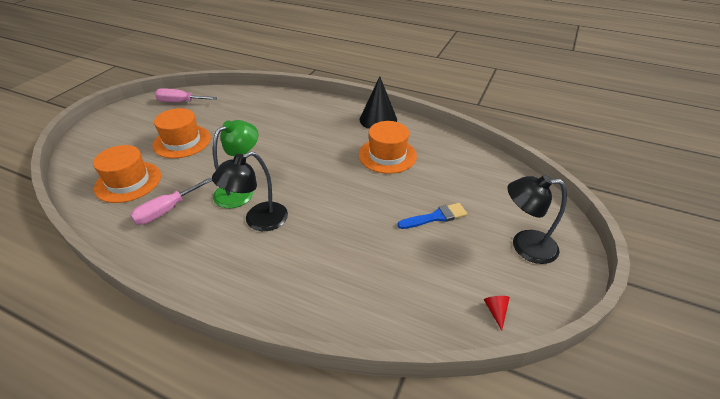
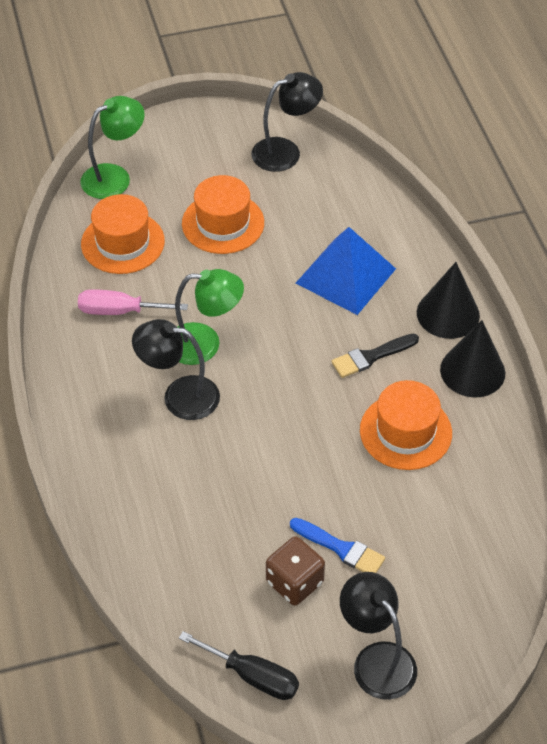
camera: 50 degrees right, 10 degrees up
(86, 160) = (115, 177): none -> green lamp
(180, 102) = (285, 151): pink screwdriver -> black lamp
(275, 124) = (346, 275): none -> blue pyramid
(330, 141) = (371, 357): none -> black brush
(338, 109) = (448, 314): none -> black cone
(441, 249) = (294, 582): none -> brown dice
(496, 311) = (253, 676): red cone -> black screwdriver

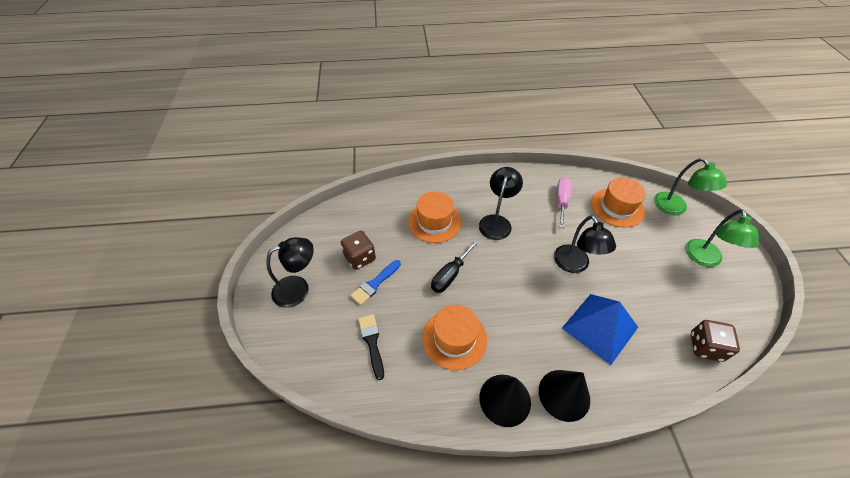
camera: 100 degrees right, 0 degrees up
(205, 344) = (535, 238): green lamp -> green lamp (704, 259)
(223, 223) = (642, 260): orange hat -> orange hat (434, 222)
(253, 676) = (312, 232): black screwdriver -> black screwdriver (450, 275)
(285, 151) = (728, 309): black lamp -> black lamp (574, 265)
(346, 180) = (705, 347): none -> brown dice
(371, 357) = (522, 329): black brush -> black brush (372, 342)

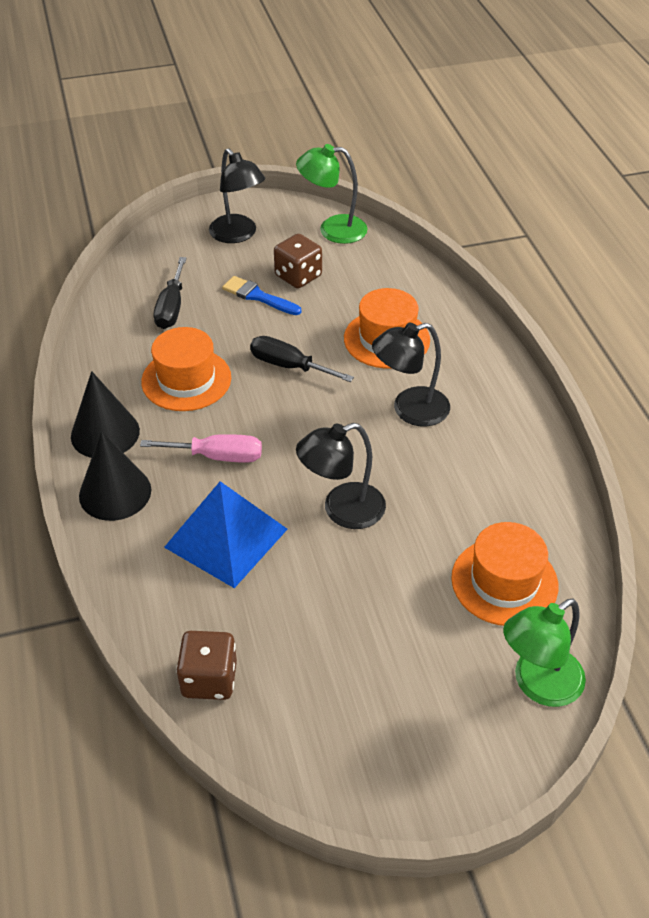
camera: 80 degrees right, 5 degrees down
(372, 342) = (171, 308): black brush -> black screwdriver
(496, 222) = (410, 410): black lamp -> black lamp turned 150 degrees clockwise
(561, 201) = (489, 495): pink screwdriver -> pink screwdriver (217, 456)
(704, 259) = (406, 715): green lamp -> green lamp (332, 229)

